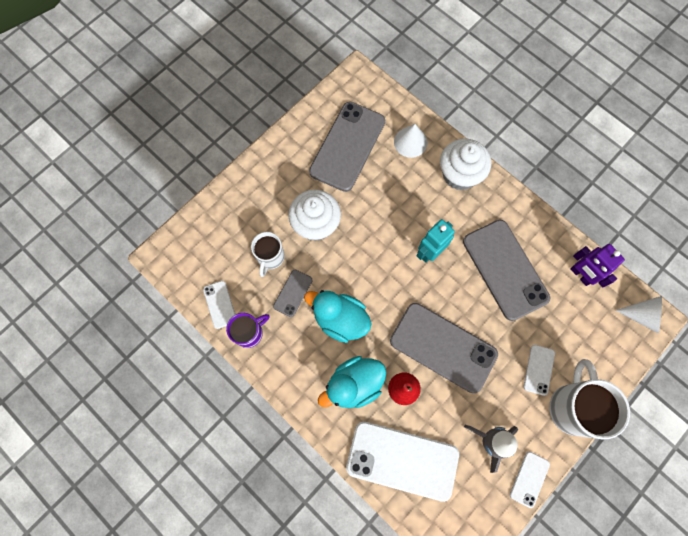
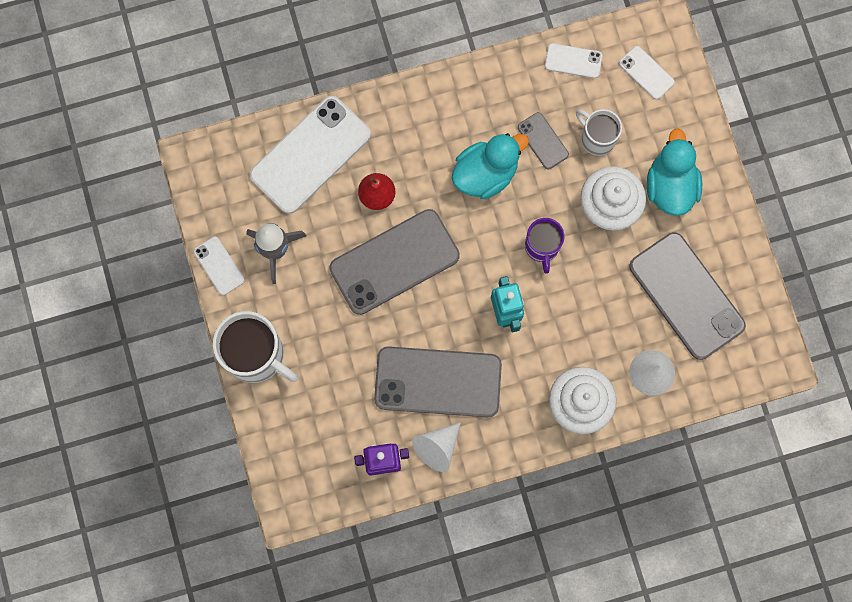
camera: 120 degrees right, 5 degrees up
(249, 333) = (525, 75): purple mug -> purple mug (542, 247)
(354, 384) = (410, 150): turquoise duck -> turquoise duck (670, 186)
(539, 370) = (313, 346): white phone -> white phone (646, 73)
(642, 316) = (300, 497): white cone -> white cone (437, 447)

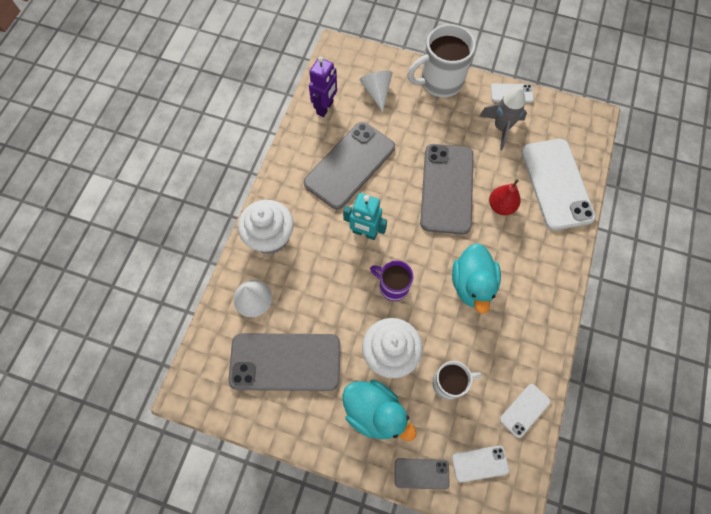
camera: 125 degrees right, 10 degrees down
(437, 447) = (310, 140): white cone -> white cone (377, 92)
(543, 141) = (472, 341): grey phone -> grey phone (421, 473)

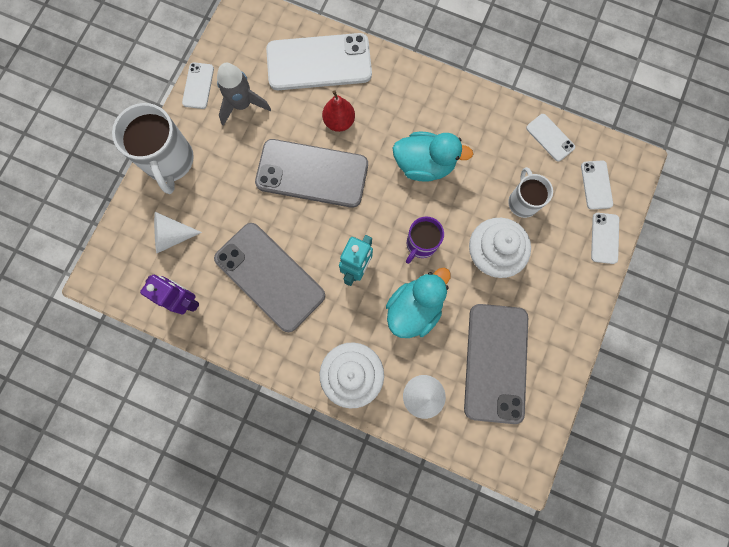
camera: 85 degrees left, 10 degrees up
(374, 412) = (548, 275): turquoise duck -> turquoise duck (414, 308)
(421, 473) = (604, 238): grey phone -> white phone

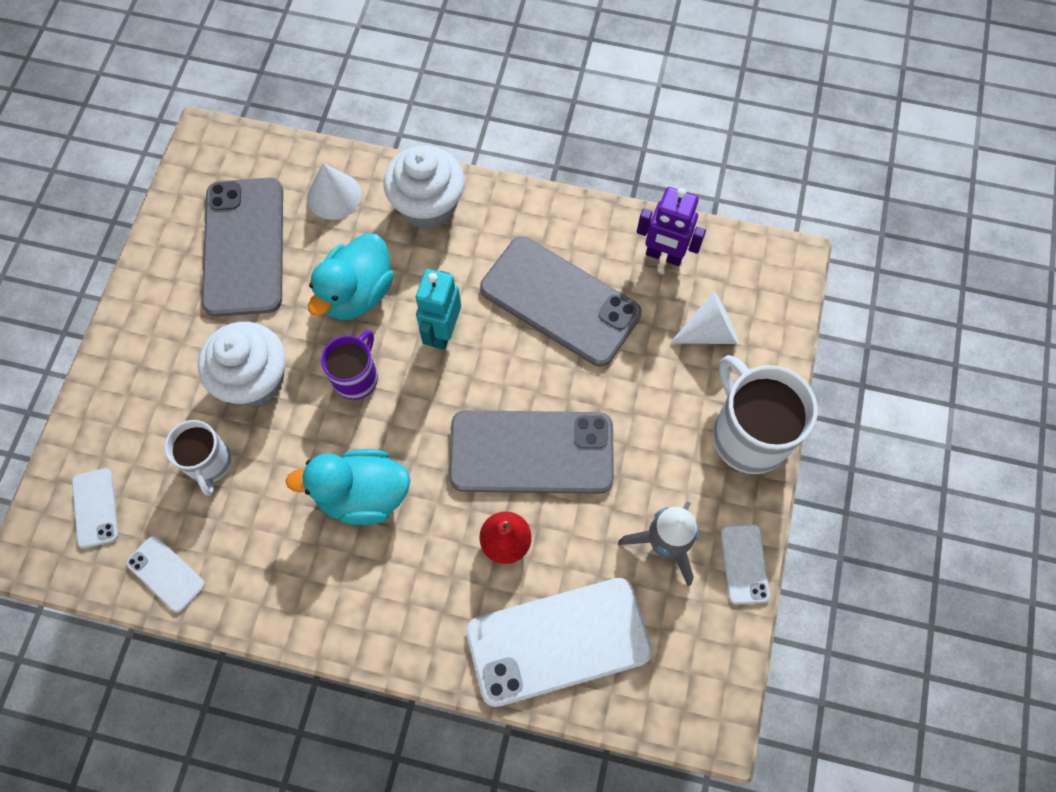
camera: 170 degrees right, 10 degrees down
(604, 238) = (88, 430): white phone -> none

